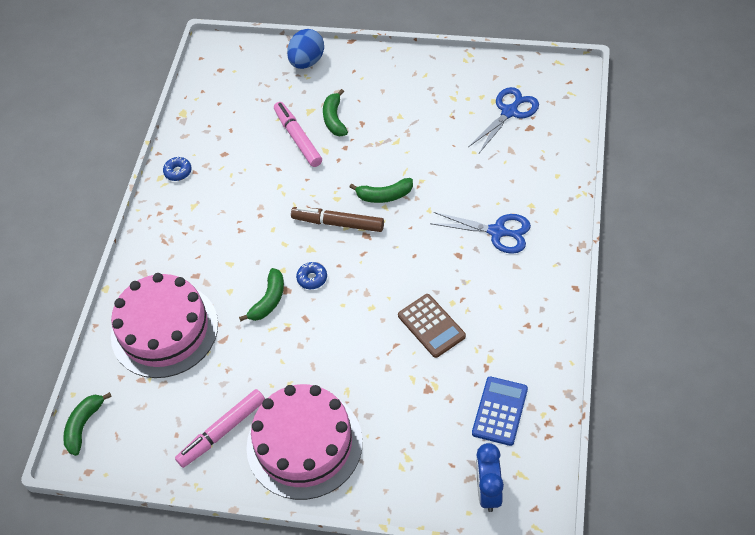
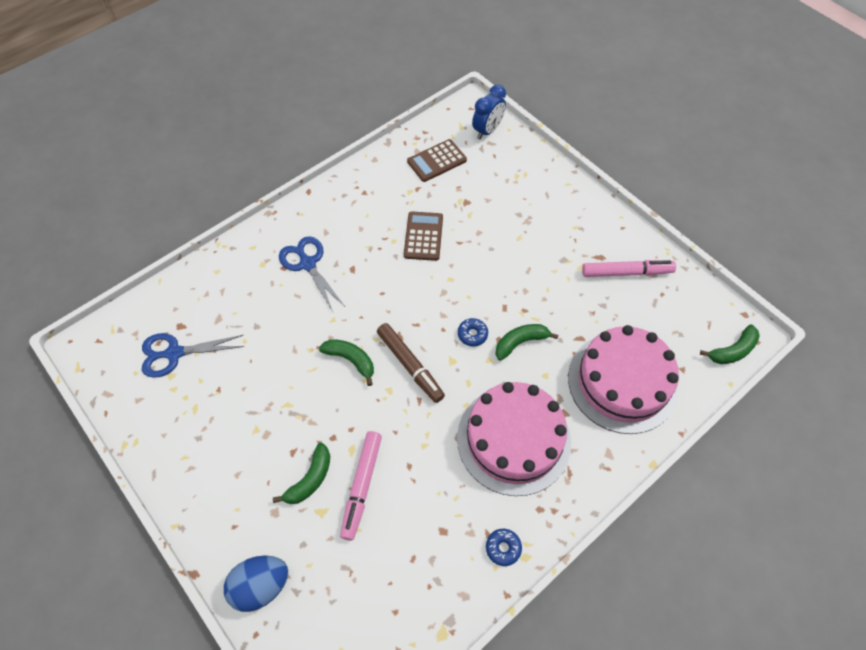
camera: 145 degrees left, 5 degrees up
(304, 444) = (575, 226): pink cake -> pink cake (513, 439)
(500, 411) = (437, 161): blue calculator -> brown calculator

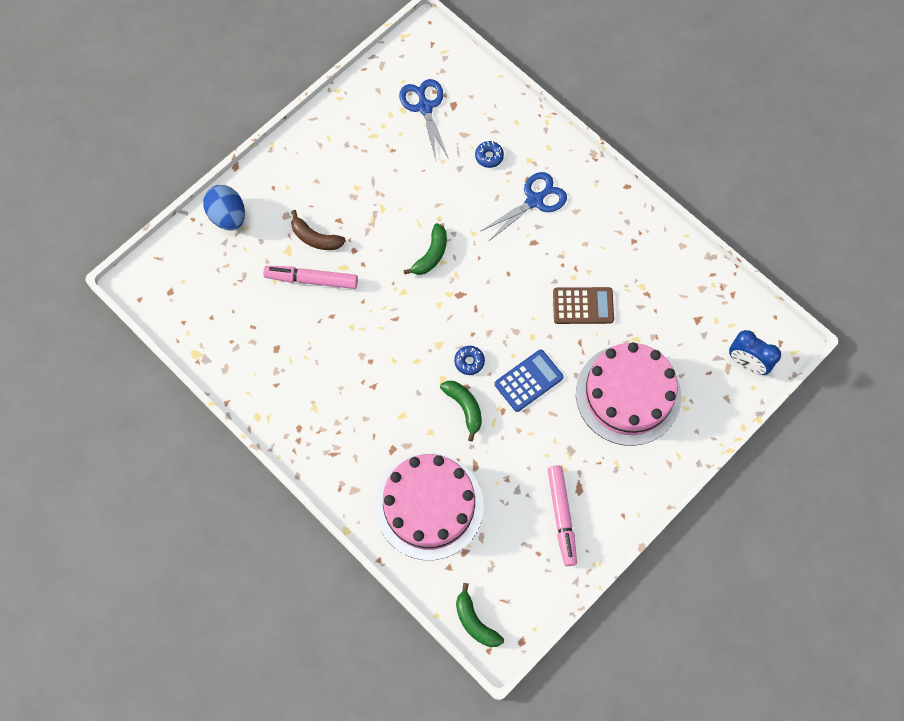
camera: 85 degrees right, 10 degrees up
(310, 479) = (315, 238): green banana -> brown banana
(410, 365) = (430, 307): brown marker -> none
(437, 161) = (690, 311): brown calculator -> none
(495, 286) = (528, 381): none -> blue calculator
(503, 548) = (264, 398): blue donut -> blue donut (489, 156)
(513, 439) = (362, 404): pink cake -> pink cake (628, 394)

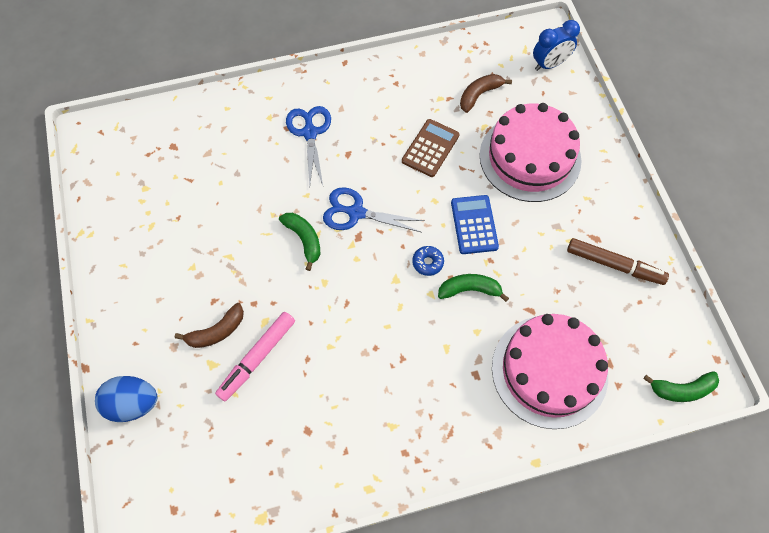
camera: 60 degrees left, 5 degrees down
(425, 107) = (157, 169): blue scissors -> blue scissors (356, 213)
(489, 156) = (243, 145): blue donut -> none
(561, 516) = (614, 265): pink marker -> brown marker
(668, 318) = (479, 95): none -> brown banana

